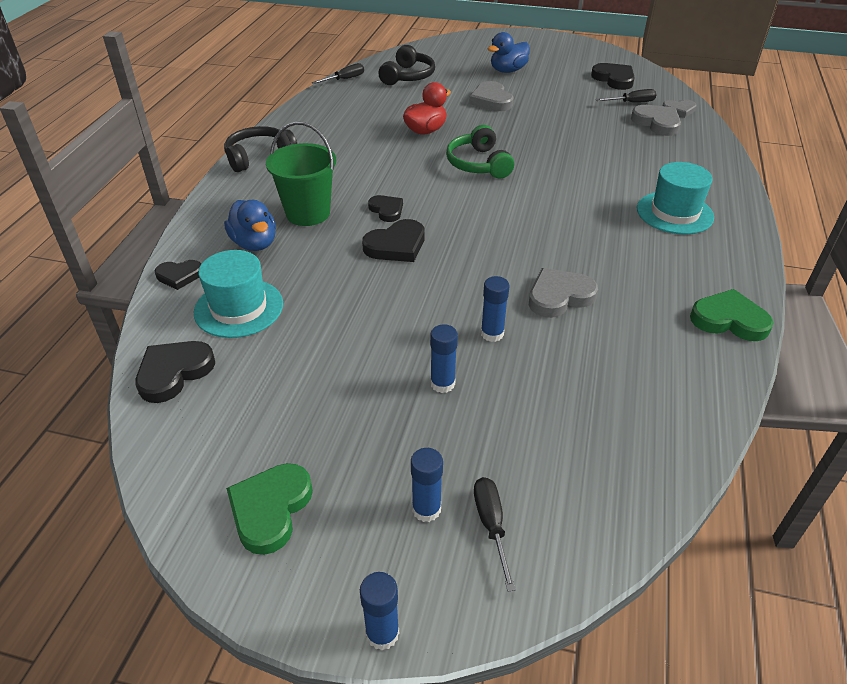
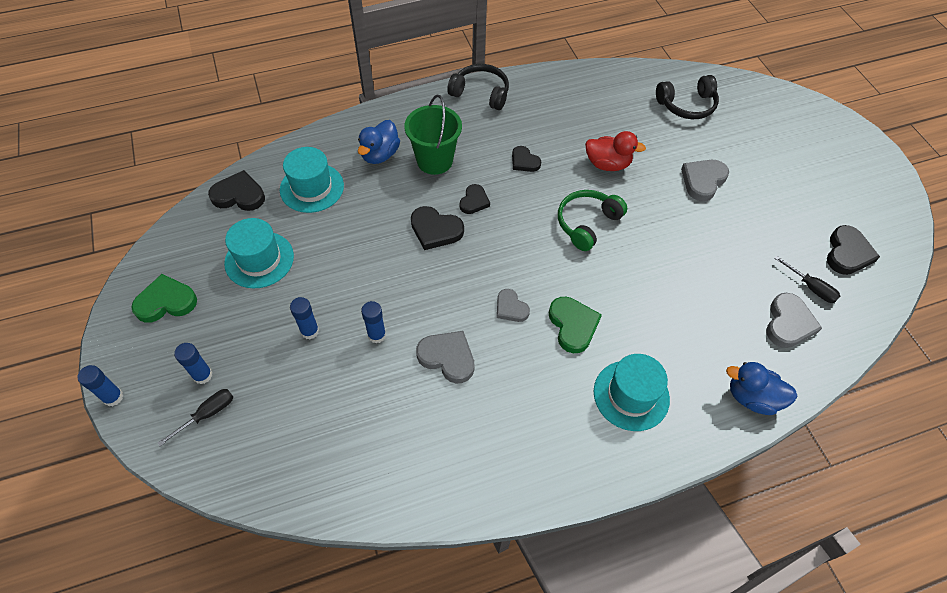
camera: 55 degrees right, 15 degrees up
(179, 276) = (321, 141): black heart -> black heart (524, 161)
(296, 390) = (259, 259): none -> turquoise hat
(345, 79) = (639, 71): black screwdriver -> none
(508, 71) = (773, 165): blue duck -> blue duck (752, 397)
(679, 110) = (836, 333): grey heart -> grey heart (511, 308)
(729, 320) = (500, 487): green heart -> green heart (573, 325)

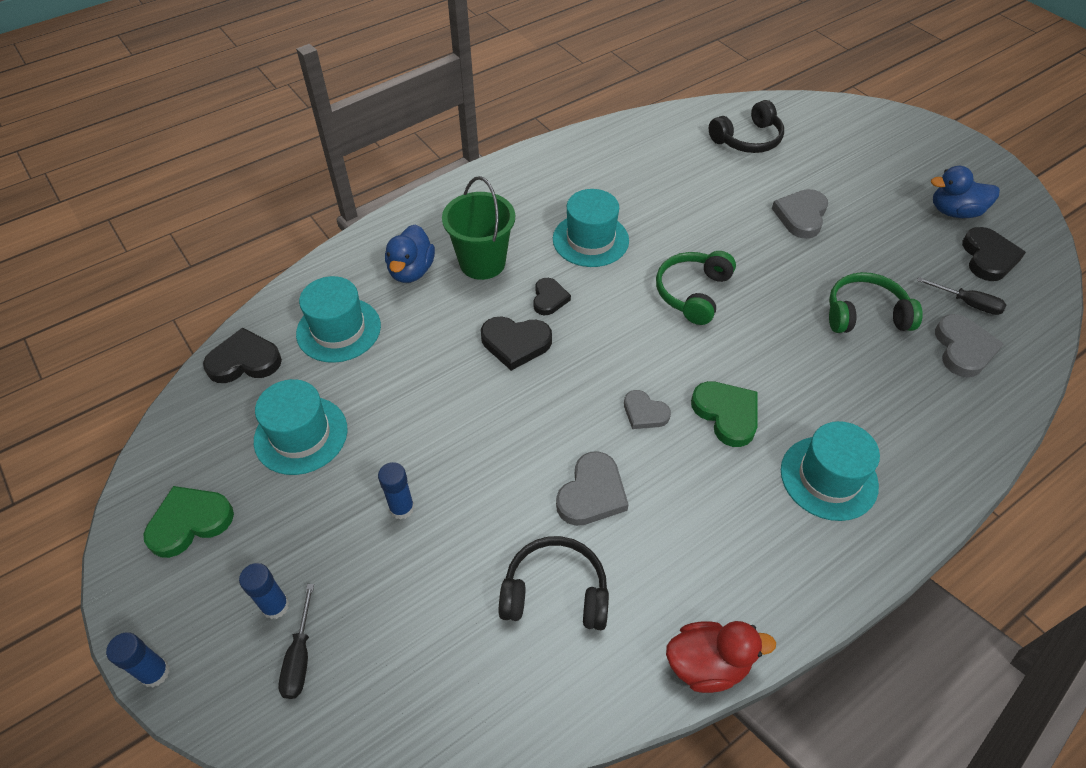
camera: 15 degrees left, 5 degrees down
(207, 414) = (300, 657): black screwdriver -> black screwdriver turned 150 degrees clockwise
(377, 335) = (491, 489): blue glue stick -> none
(447, 357) = (592, 493): grey heart -> grey heart turned 105 degrees clockwise
(480, 93) = (507, 175): black headphones -> black headphones (555, 593)
(524, 161) = (590, 240): black heart -> turquoise hat
(607, 164) = (687, 221): red duck -> red duck (707, 664)
(719, 275) = (865, 315): none -> green headphones
(752, 397) = (963, 442): blue duck -> blue duck (954, 212)

